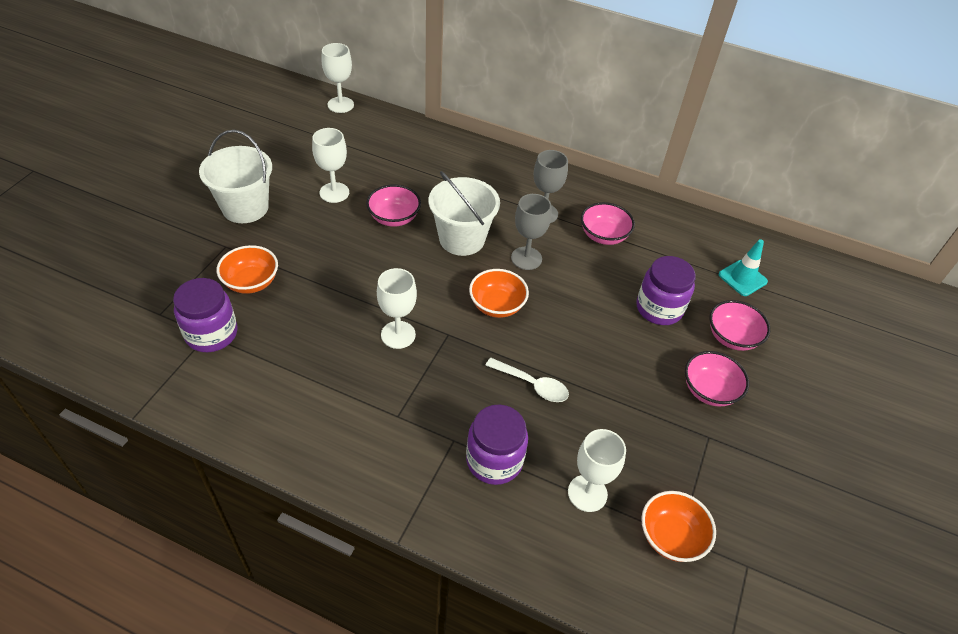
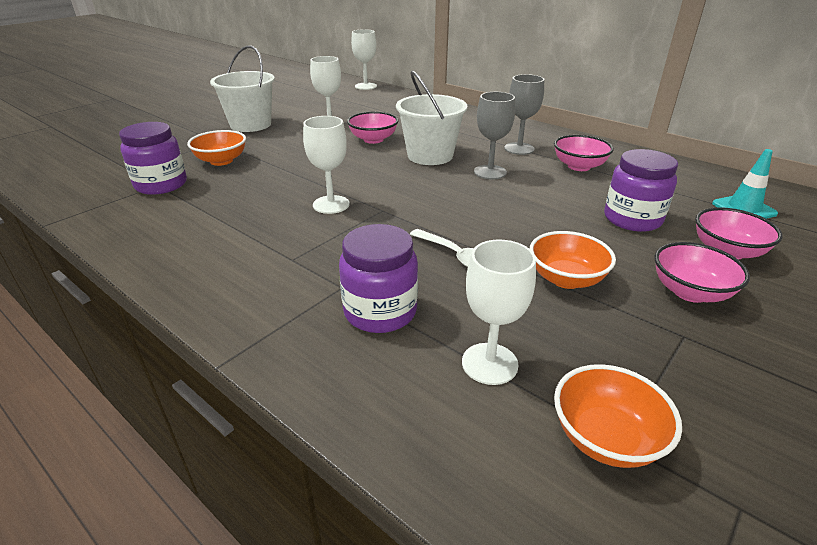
camera: 20 degrees right, 15 degrees down
(497, 305) = (444, 197): orange bowl -> orange bowl (566, 279)

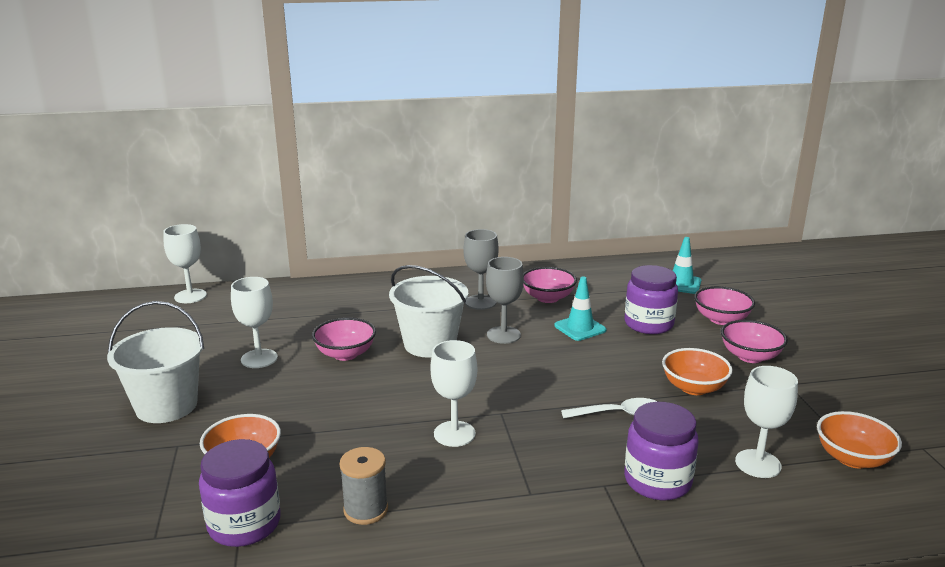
camera: 50 degrees left, 10 degrees down
(209, 211) = (366, 510): none -> grey spool
(560, 194) = (580, 328): none -> turquoise traffic cone

